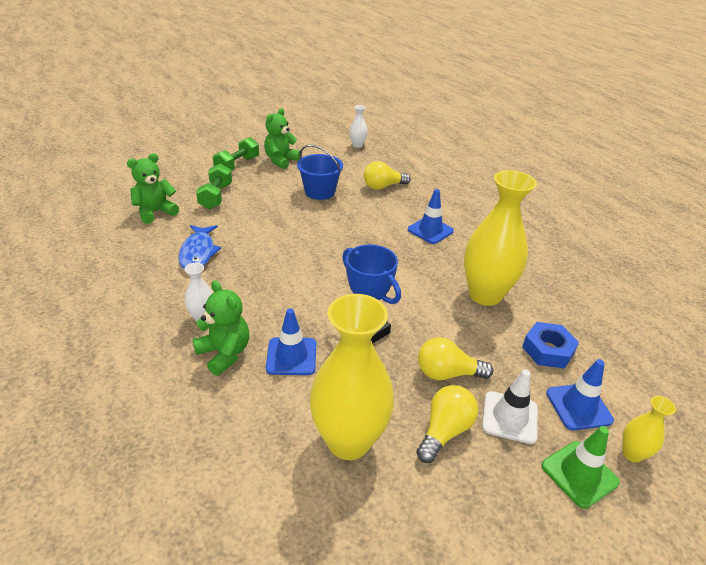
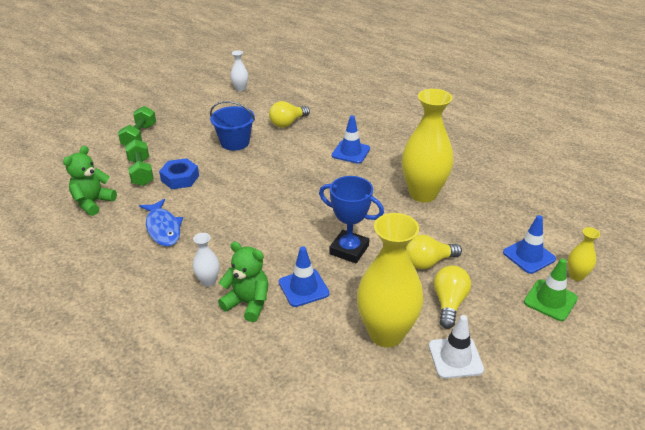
camera: 20 degrees left, 0 degrees up
(281, 161) = (178, 121): green teddy bear -> none
(509, 417) = (487, 278): white traffic cone -> white traffic cone (455, 357)
(548, 350) = (489, 222): blue nut -> blue nut (180, 178)

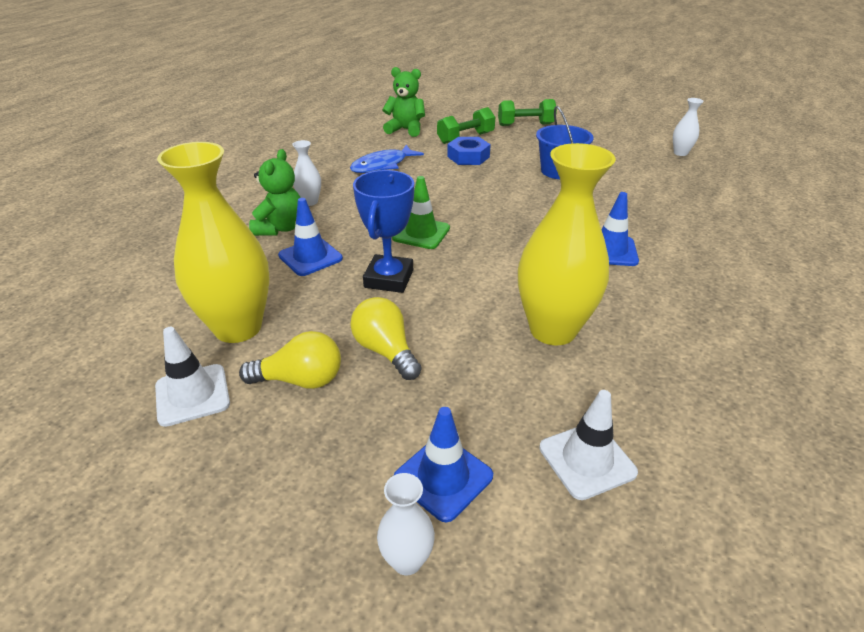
camera: 75 degrees right, 0 degrees up
(288, 123) = (635, 195): yellow light bulb -> none
(520, 208) = (587, 460): none -> white traffic cone
(550, 300) = (326, 512): green traffic cone -> green traffic cone (421, 233)
(576, 275) = (407, 560): yellow vase -> white vase

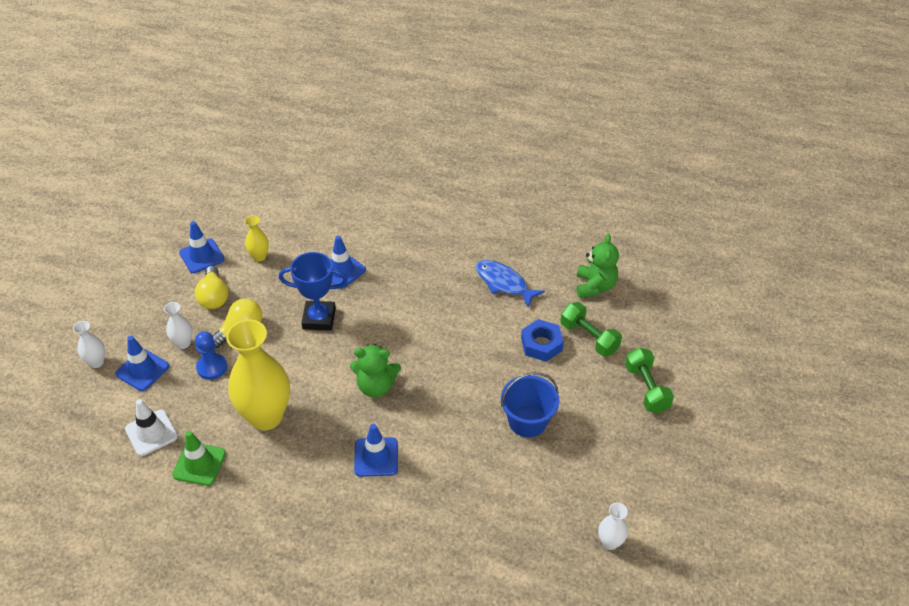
camera: 80 degrees right, 10 degrees up
(192, 395) = (202, 256): white traffic cone -> blue traffic cone
(238, 327) = (259, 256): yellow vase -> yellow vase, size x0.45
(280, 228) = (379, 244): green teddy bear -> green teddy bear (376, 386)
(310, 202) = (423, 251): white vase -> white vase (183, 343)
(421, 233) = (385, 328): green traffic cone -> green traffic cone (199, 464)
(454, 383) = (212, 367): none -> blue pawn

